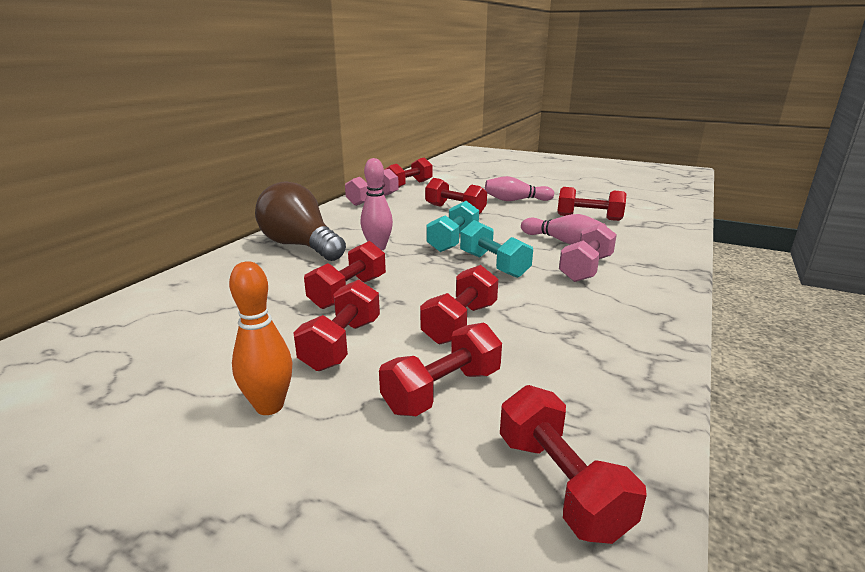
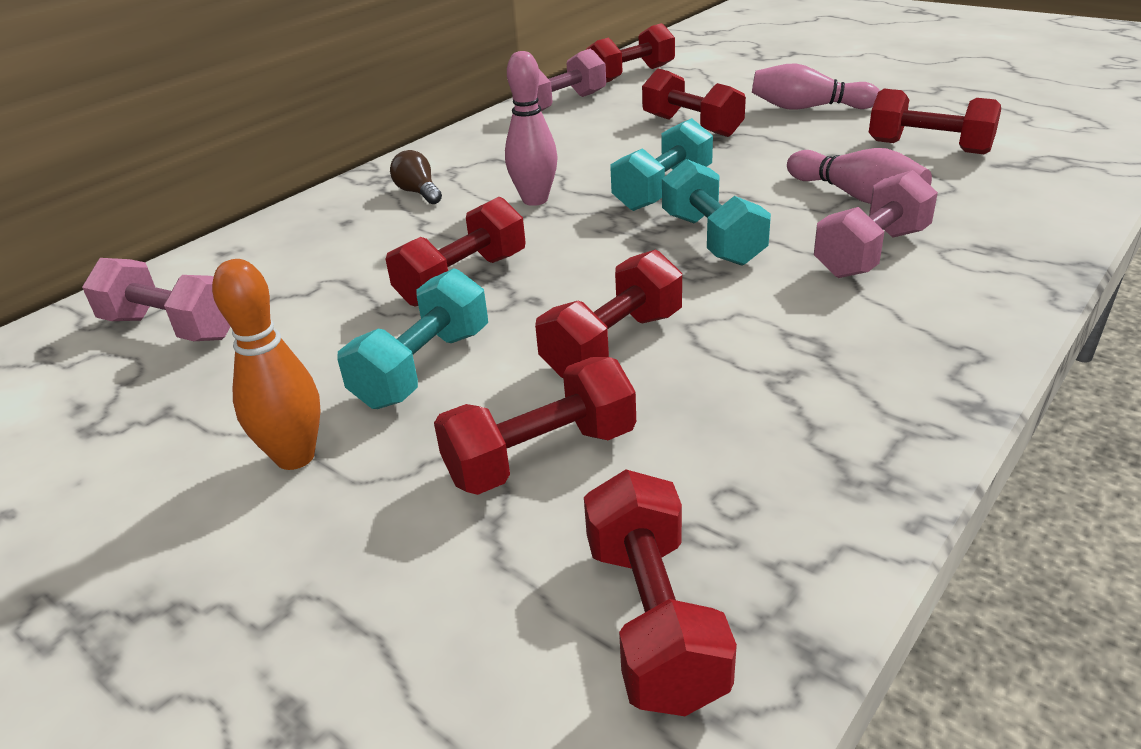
camera: 15 degrees right, 10 degrees up
(148, 331) = (172, 328): none -> pink dumbbell
(300, 246) = (418, 192): brown light bulb -> brown light bulb, size x0.41
(341, 344) = (423, 368): red dumbbell -> turquoise dumbbell

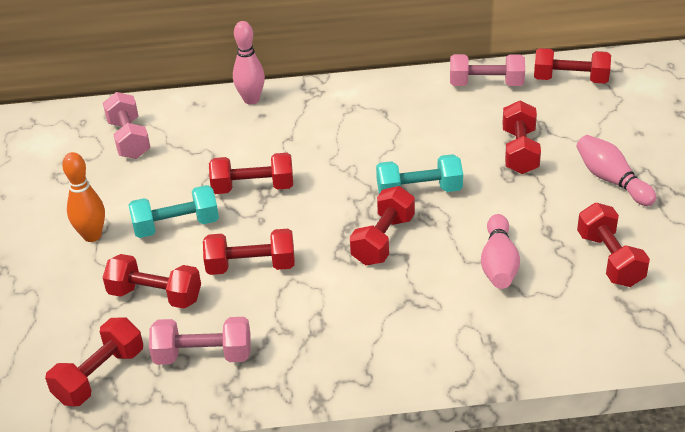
camera: 45 degrees right, 5 degrees up
(418, 192) = (316, 115): brown light bulb -> none
(535, 200) = (354, 156): pink bowling pin -> pink bowling pin (251, 100)
(712, 239) = (383, 240): turquoise dumbbell -> red dumbbell
(871, 253) = (433, 301): pink dumbbell -> pink dumbbell (203, 355)

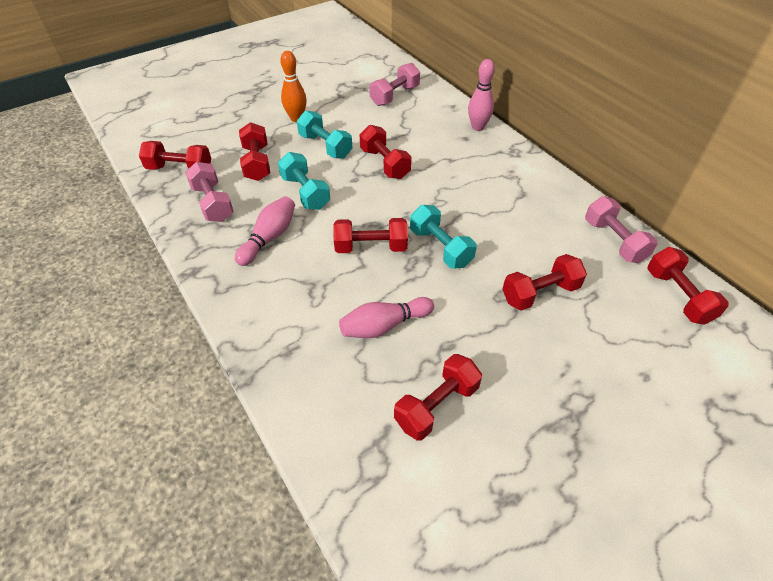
camera: 60 degrees right, 10 degrees up
(251, 267) = (305, 192): red dumbbell -> turquoise dumbbell
(611, 180) = (552, 374): pink bowling pin -> pink bowling pin (269, 238)

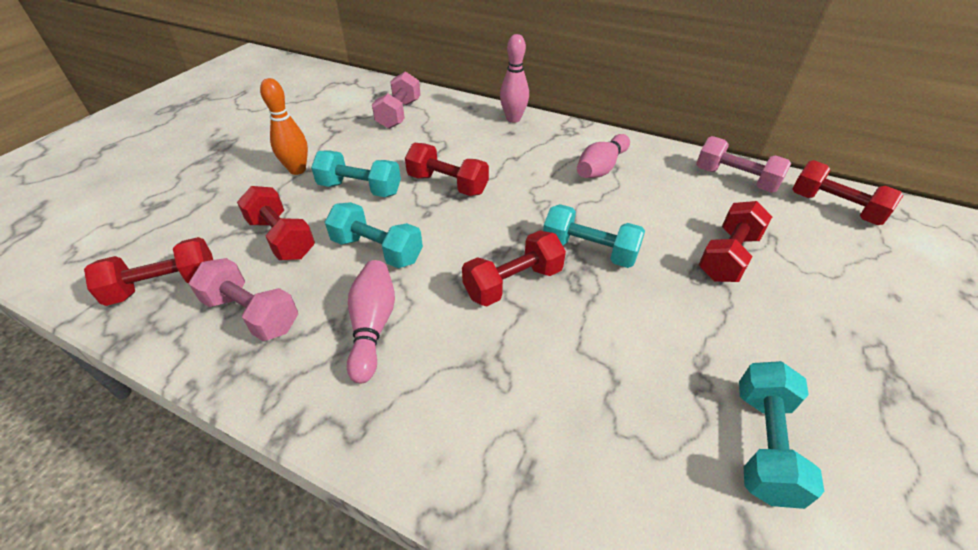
camera: 30 degrees left, 5 degrees down
(384, 326) = (613, 372): pink bowling pin -> pink bowling pin (601, 168)
(436, 405) = (763, 444): red dumbbell -> turquoise dumbbell

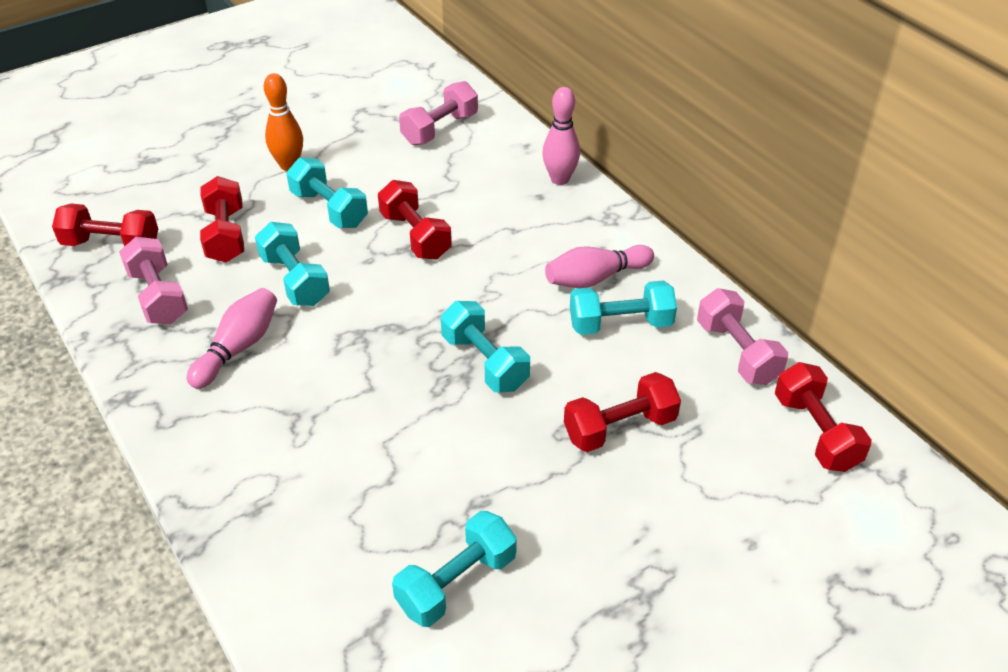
camera: 30 degrees right, 0 degrees up
(513, 283) = (384, 361): red dumbbell -> none
(649, 189) = (620, 324): none -> turquoise dumbbell

